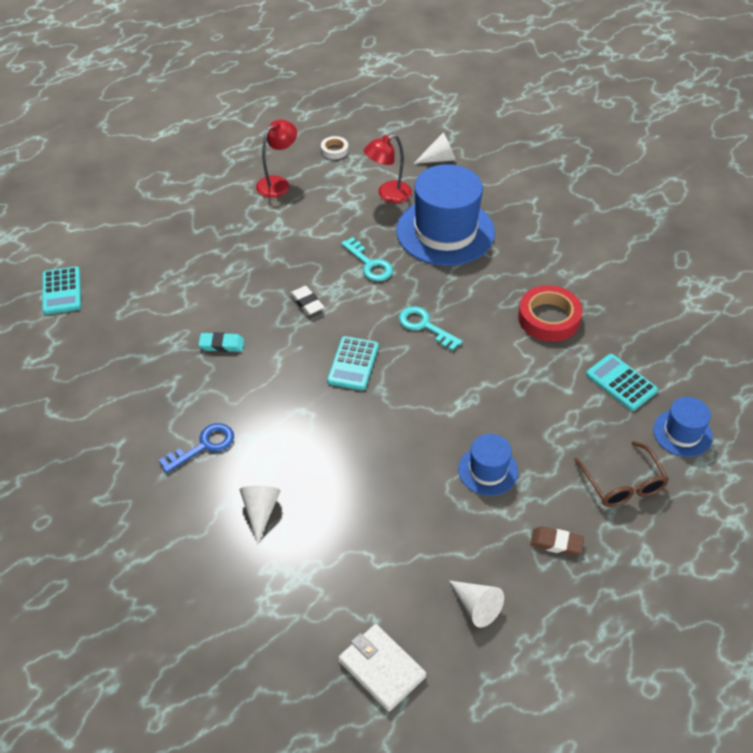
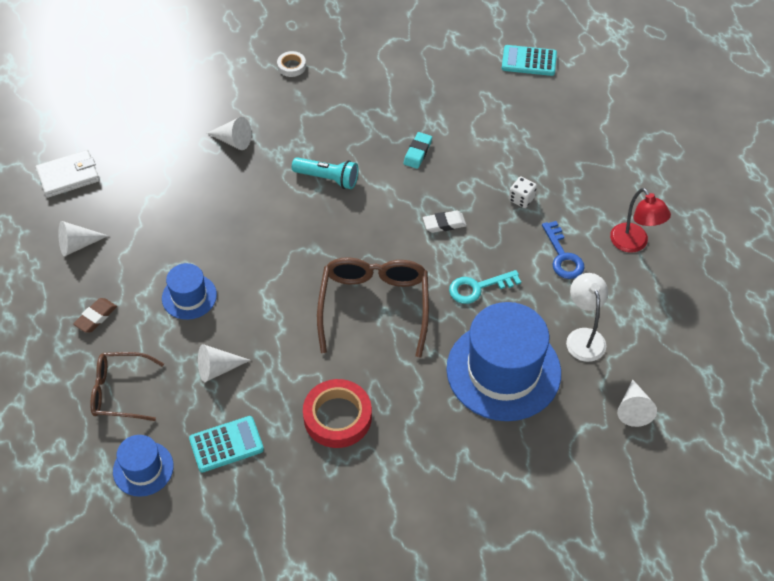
camera: 110 degrees right, 5 degrees up
(204, 446) = (313, 120): blue key -> blue key (563, 256)
(255, 258) = (521, 199): none -> white dice
(284, 406) = (328, 178): none -> turquoise flashlight
(334, 150) = (679, 309): white tape -> white tape (291, 66)
(353, 364) = (353, 237): turquoise calculator -> none
(388, 194) = (583, 337): red lamp -> white lamp
(424, 326) = (374, 306): turquoise key -> brown glasses
(553, 416) = (218, 369): none -> white cone

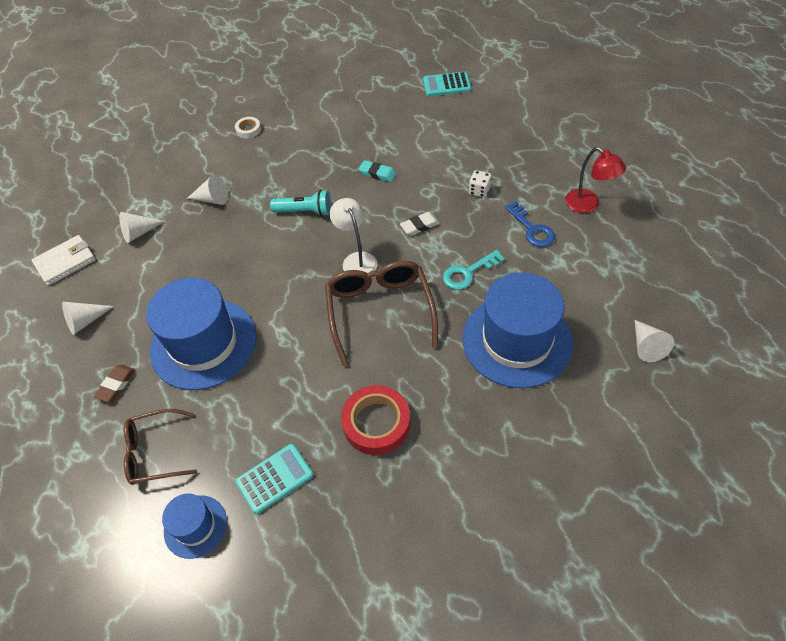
camera: 10 degrees left, 0 degrees up
(189, 296) = (203, 343): blue hat -> blue hat, size x2.00
(218, 369) = (247, 405): white cone -> white cone (139, 232)
(417, 152) = (377, 173): turquoise eraser -> turquoise eraser turned 75 degrees counterclockwise
(583, 337) = (576, 293): white lamp -> white lamp (357, 259)

